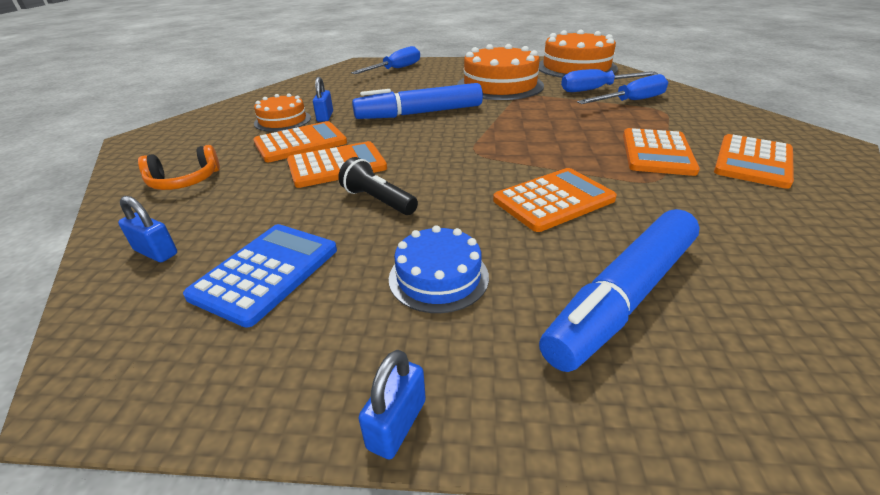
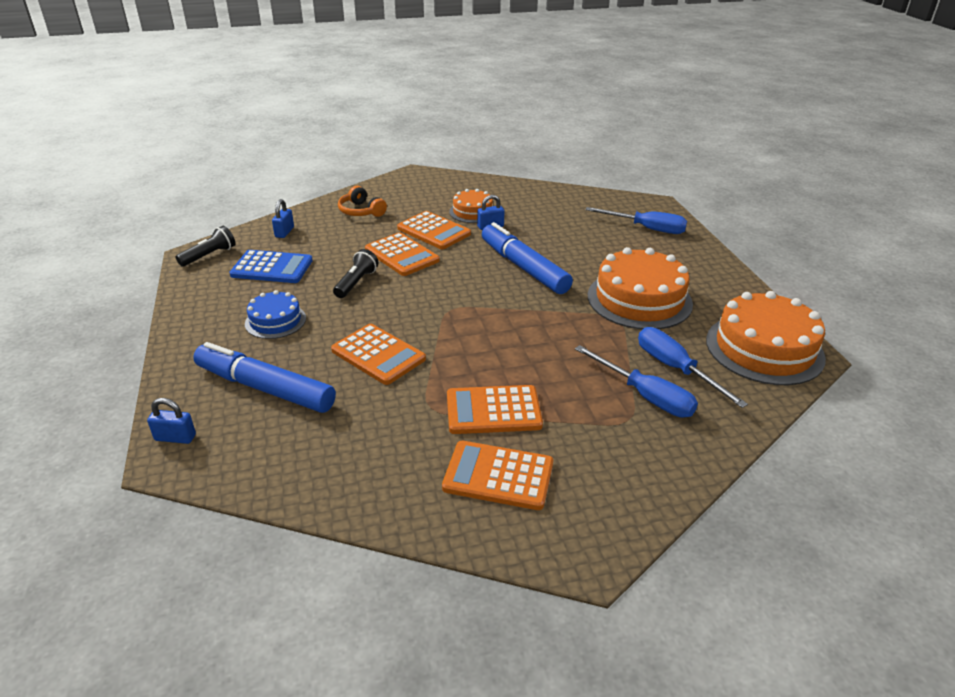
camera: 70 degrees right, 0 degrees up
(127, 358) = (209, 255): none -> black flashlight
(397, 424) = (175, 328): blue padlock -> blue padlock (175, 437)

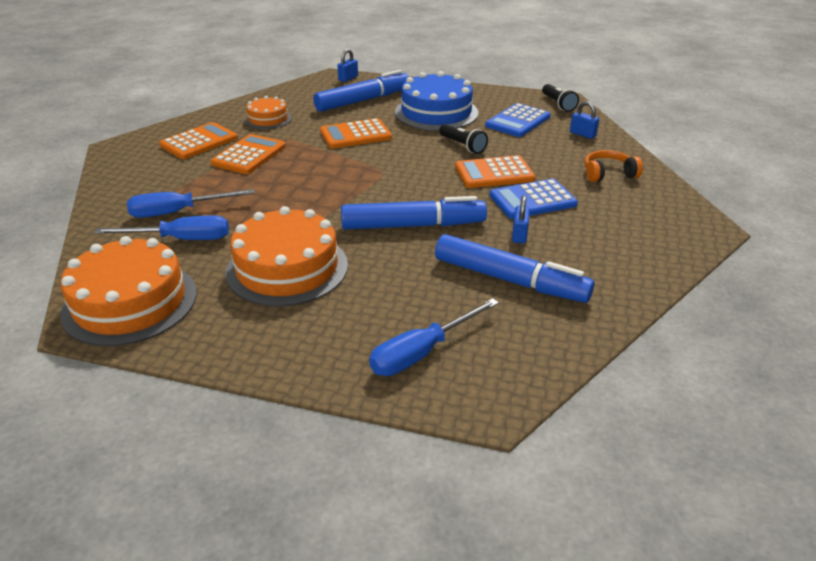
camera: 120 degrees right, 0 degrees up
(275, 321) = (436, 112): blue cake -> blue cake, size x1.82
(434, 231) = (532, 200): orange calculator -> blue calculator
(472, 212) = (566, 235): orange cake -> orange cake (268, 119)
(547, 219) = (510, 280): none -> blue marker

